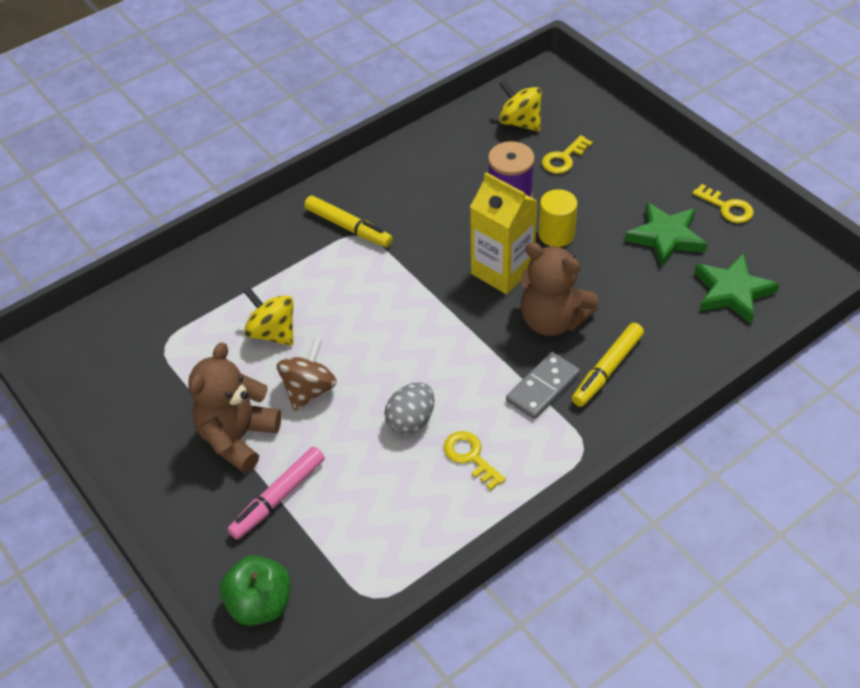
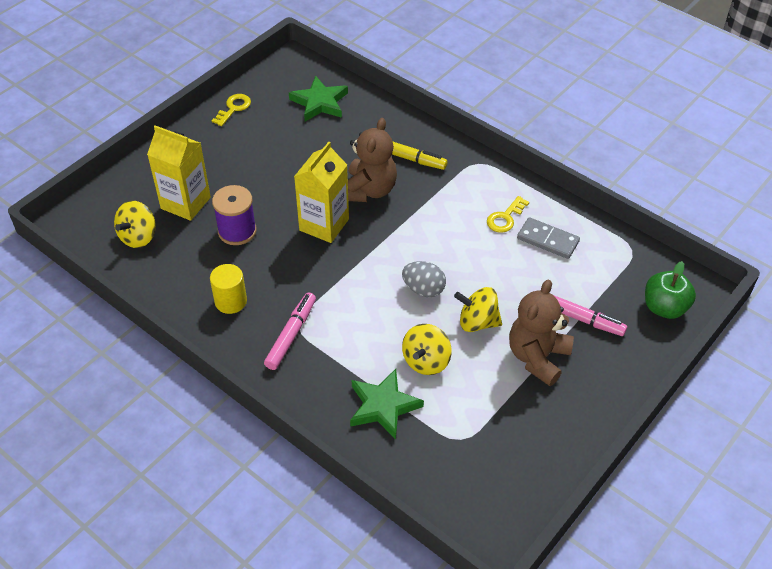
camera: 105 degrees left, 0 degrees up
(238, 438) = (537, 357): brown teddy bear -> brown teddy bear turned 105 degrees clockwise
(309, 390) = (477, 322): brown spinning top -> yellow spinning top
(348, 227) = (291, 335): yellow marker -> pink marker
(411, 421) = (486, 255): grey egg -> grey egg (423, 289)
(542, 387) = (433, 188): grey domino -> grey domino (547, 240)
(556, 234) = (277, 198): yellow cylinder -> yellow cylinder (231, 301)
(563, 158) = (185, 203): yellow key -> yellow carton
(666, 237) = (270, 137): green star -> green star (383, 406)

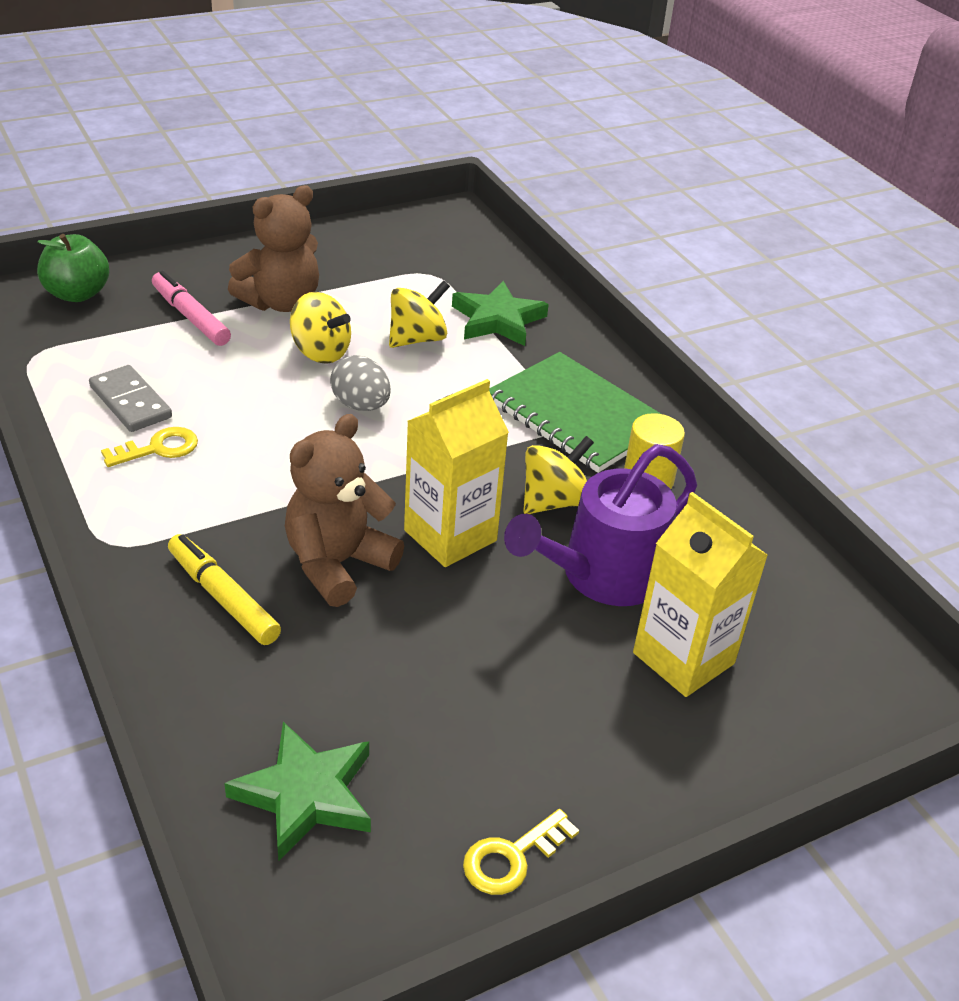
camera: 160 degrees left, 10 degrees down
(138, 237) = (783, 625): yellow spinning top -> yellow spinning top (553, 501)
(237, 231) = (603, 575): purple spool -> purple watering can
(291, 335) = (576, 415): pink marker -> green notebook

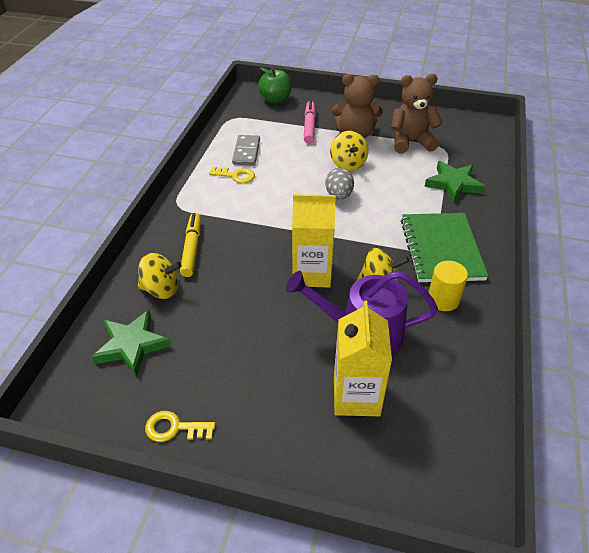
camera: 45 degrees right, 5 degrees up
(337, 564) = (250, 259): brown teddy bear -> brown teddy bear (411, 142)
(417, 339) = (400, 176): yellow spinning top -> yellow spinning top (161, 289)

